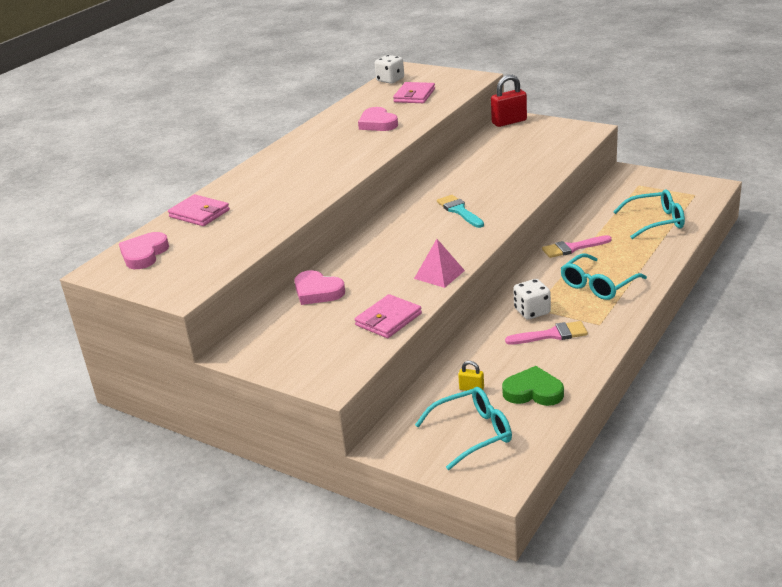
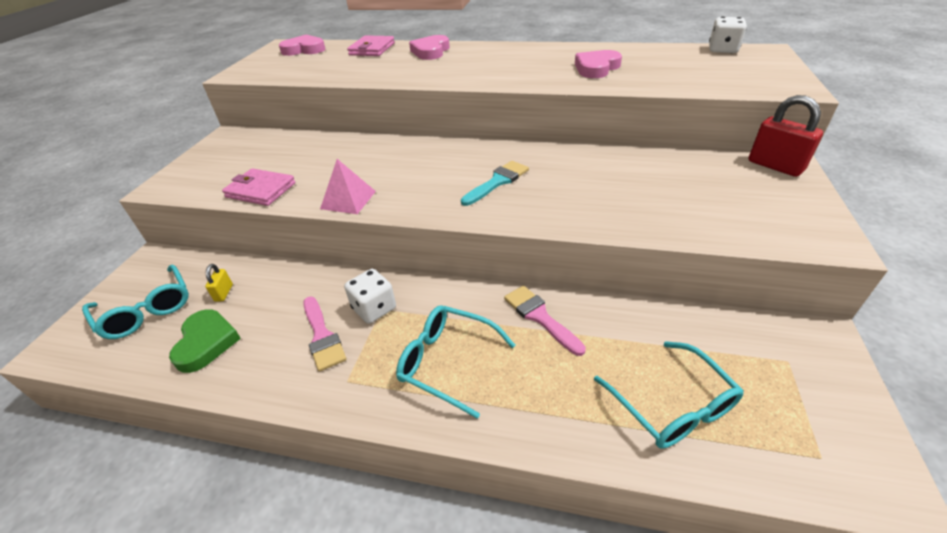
camera: 70 degrees right, 10 degrees up
(317, 292) = (317, 145): pink heart -> pink heart (430, 51)
(414, 95) = (692, 69): pink wallet -> none

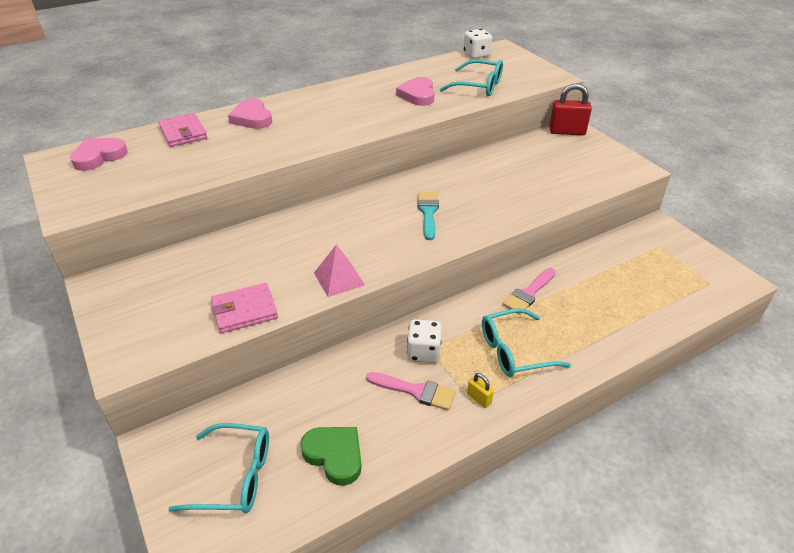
camera: 45 degrees left, 0 degrees up
(224, 293) = (286, 418): yellow padlock -> yellow padlock (479, 398)
(540, 317) = (529, 293): pink brush -> pink brush turned 60 degrees counterclockwise
(672, 406) = (640, 298): turquoise glasses -> turquoise glasses (478, 86)

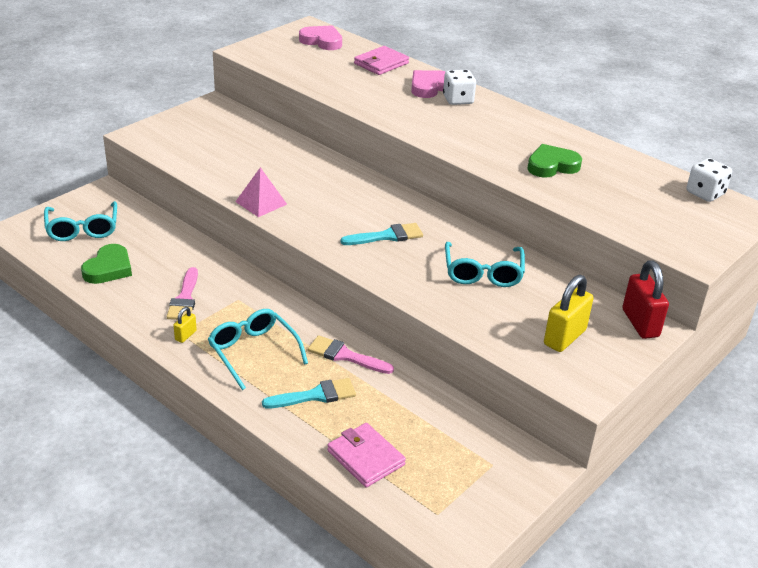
camera: 70 degrees right, 5 degrees down
(244, 310) = (205, 168): pink wallet -> pink wallet (366, 458)
(418, 95) = (552, 165): pink heart -> green heart
(423, 352) = (233, 296): white dice -> white dice (458, 100)
(478, 86) = (611, 203): turquoise glasses -> turquoise glasses (483, 273)
(579, 321) = (315, 395): none -> turquoise brush
(580, 162) = (564, 337): none -> yellow padlock

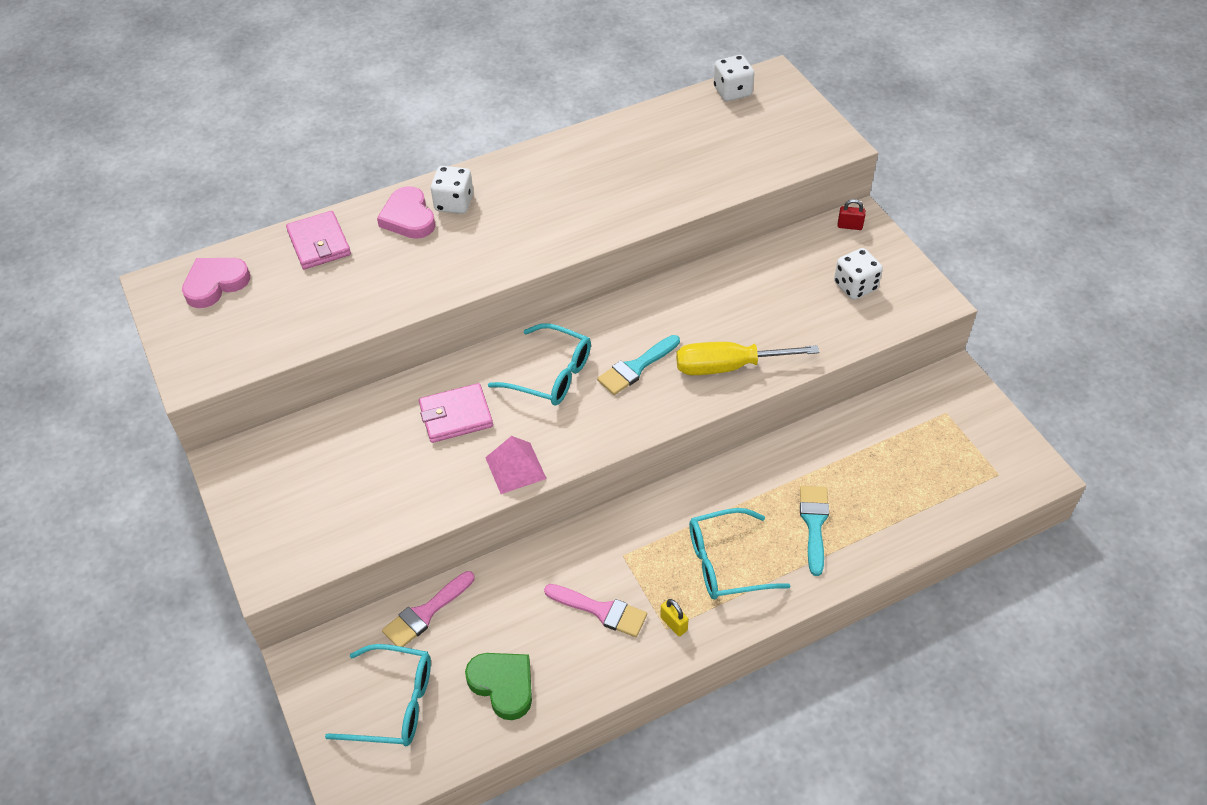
camera: 65 degrees left, 15 degrees up
(345, 356) = (758, 480): pink brush -> pink brush (425, 613)
(366, 458) = (915, 507): pink wallet -> pink wallet (456, 416)
(387, 236) = (636, 367): turquoise brush -> turquoise brush turned 135 degrees counterclockwise
(417, 280) = (728, 366): none -> yellow screwdriver
(483, 273) = (733, 310): turquoise glasses -> turquoise glasses (551, 374)
(552, 165) = (636, 178): green heart -> none
(564, 337) = (855, 286): yellow padlock -> white dice
(640, 323) = (849, 226): red padlock -> red padlock, size x0.50

